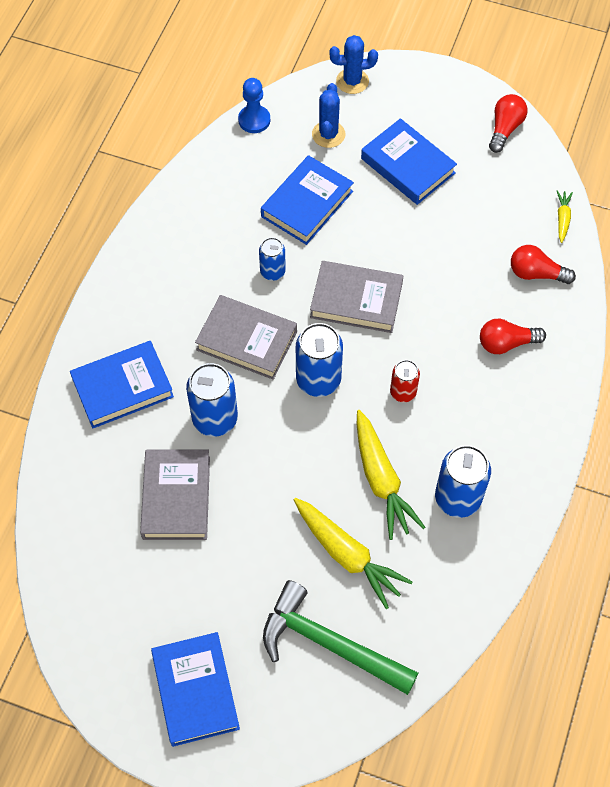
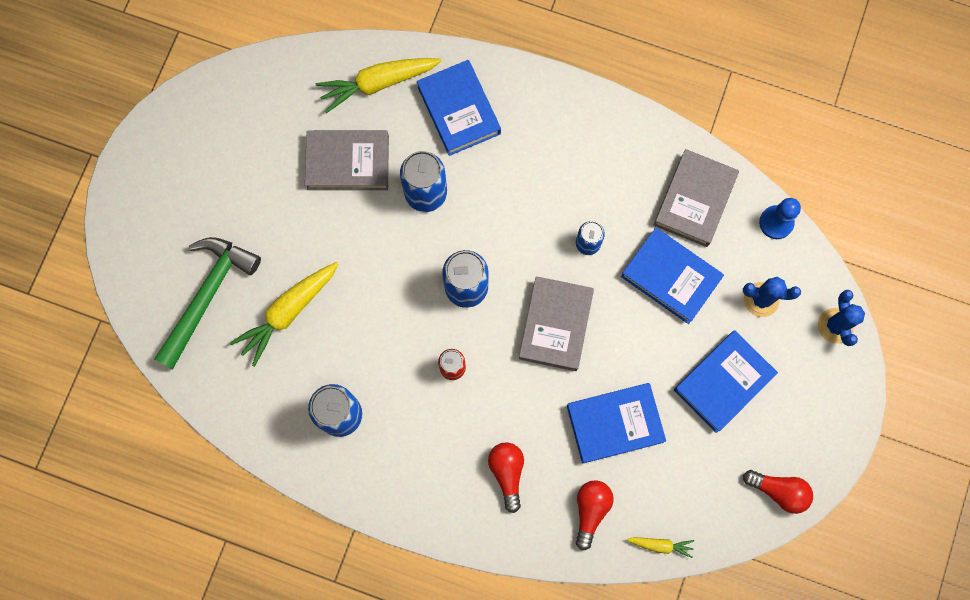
camera: 90 degrees right, 15 degrees up
(196, 691) = (173, 185): blue book -> blue book (615, 424)
(246, 341) = (509, 220): grey book -> grey book (694, 200)
(381, 480) = (360, 345): yellow carrot -> yellow carrot (377, 84)

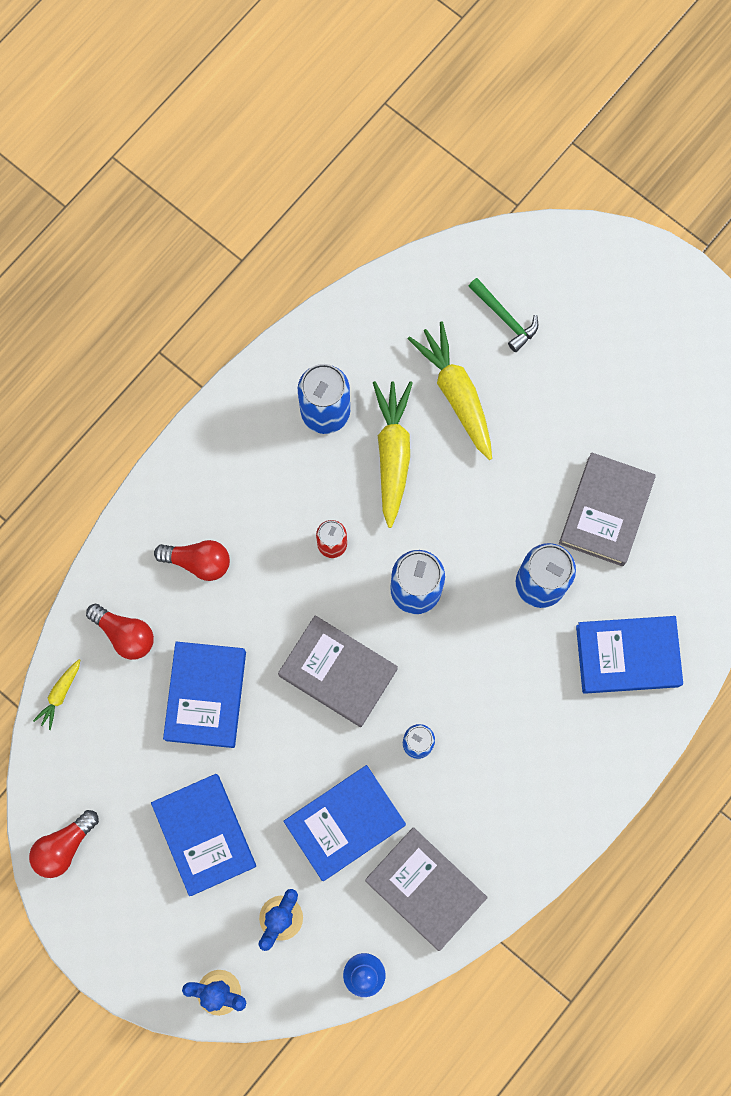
camera: 110 degrees right, 0 degrees up
(208, 295) = (505, 318): green hammer -> green hammer, size x0.53
(377, 84) = (690, 575): yellow carrot -> yellow carrot (392, 453)

